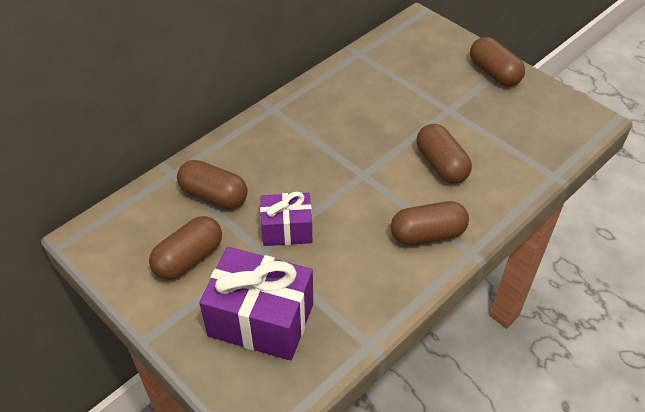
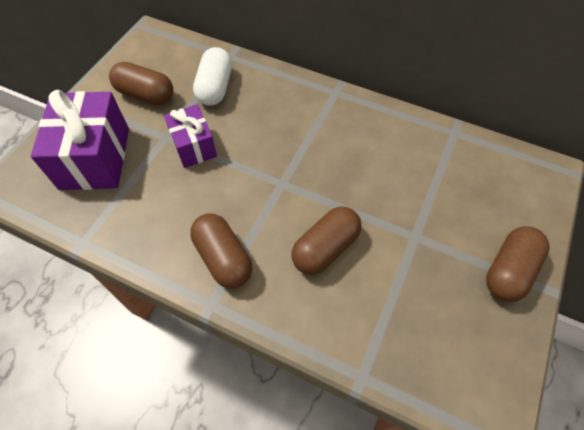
camera: 70 degrees right, 10 degrees up
(214, 195) = (215, 88): brown capsule -> white capsule

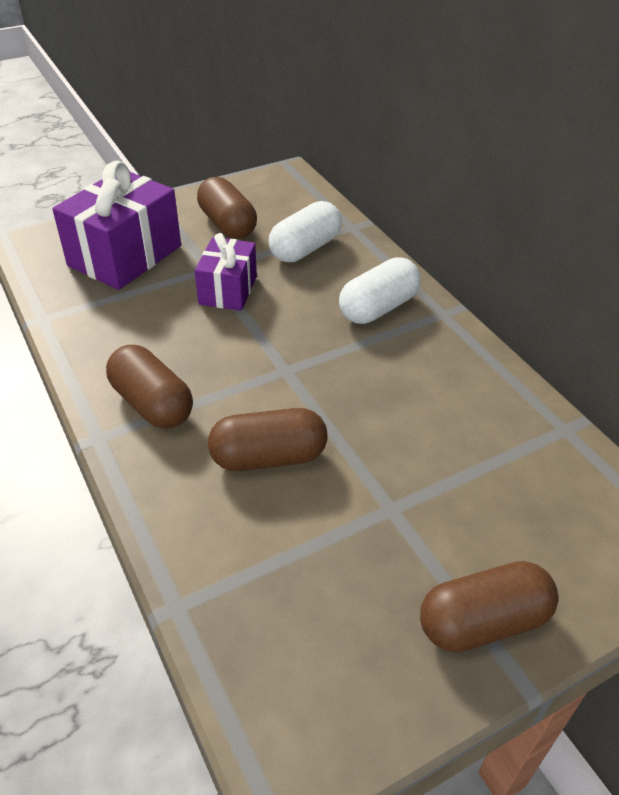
camera: 35 degrees right, 15 degrees down
(223, 258) = (152, 404): brown capsule -> brown capsule turned 45 degrees counterclockwise
(297, 108) = (378, 308): none -> white capsule

